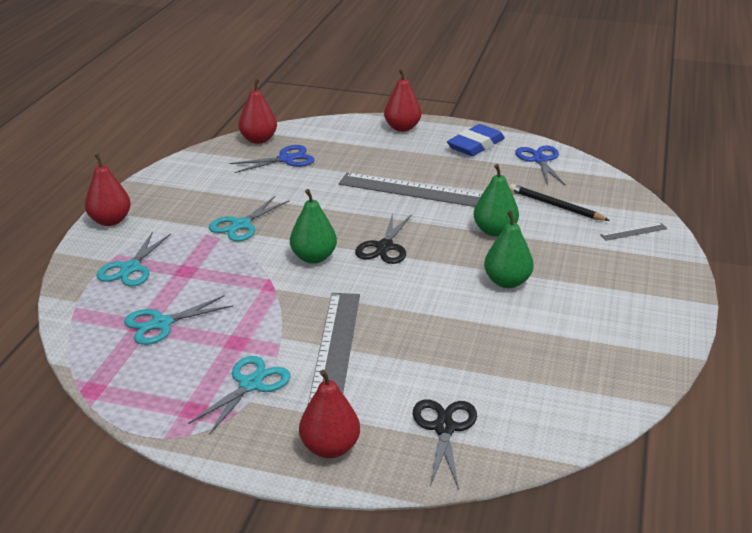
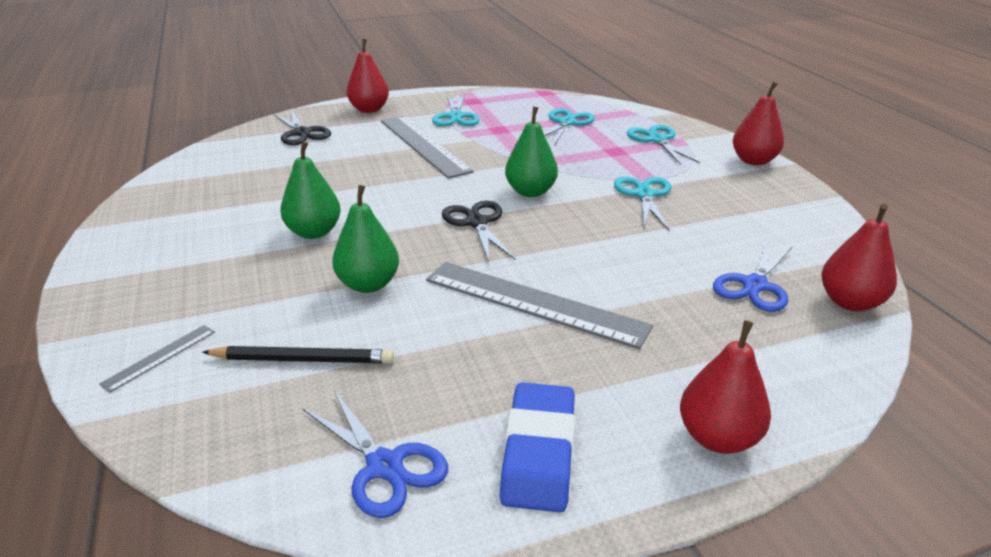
camera: 145 degrees right, 0 degrees up
(411, 190) = (534, 303): grey ruler -> grey ruler turned 45 degrees clockwise

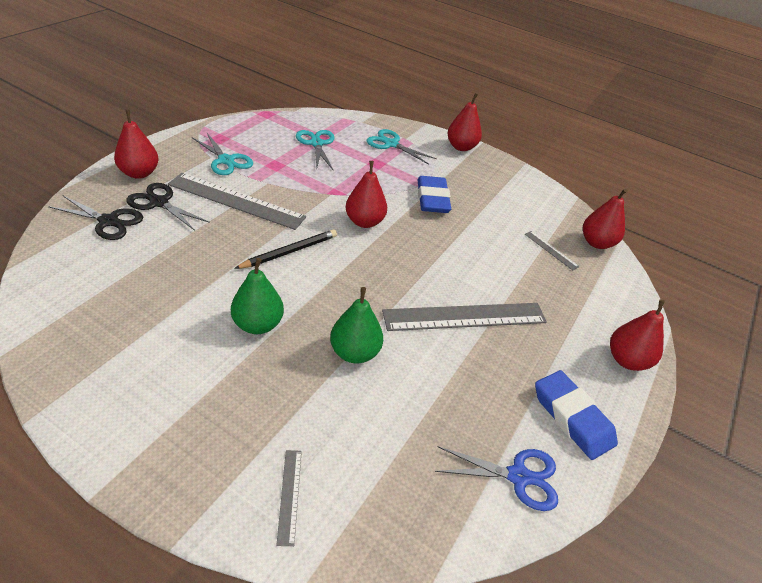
camera: 45 degrees left, 10 degrees up
(302, 360) = (388, 436): black pencil -> black pencil (289, 252)
(476, 222) = (361, 265): black scissors -> black scissors (159, 203)
(530, 192) = (364, 222): green pear -> red pear
(644, 195) = (432, 199): turquoise scissors -> blue eraser
(755, 285) = (551, 250): blue scissors -> grey ruler

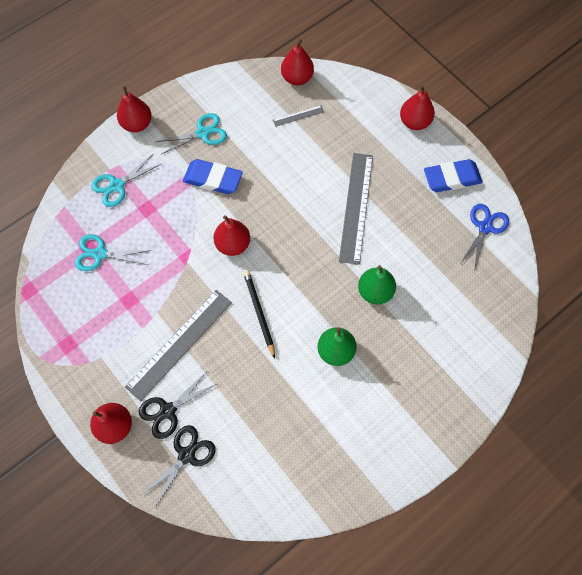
camera: 65 degrees left, 25 degrees up
(226, 160) = (111, 343): turquoise scissors -> turquoise scissors (203, 133)
(289, 495) = (474, 356): grey ruler -> none

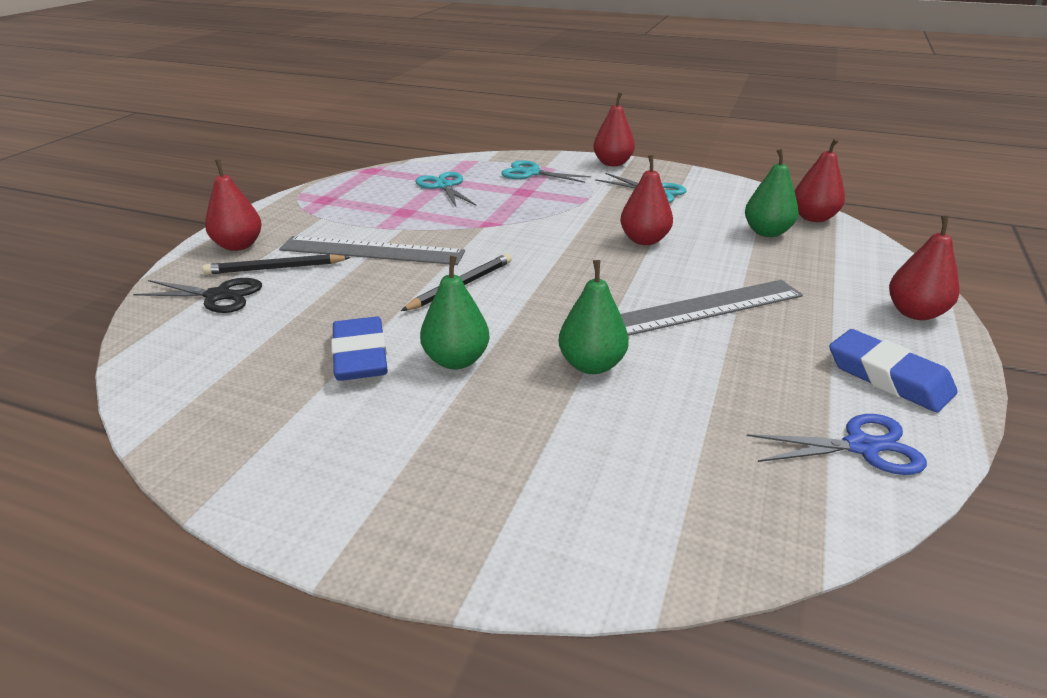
camera: 60 degrees right, 35 degrees down
(167, 411) = (275, 268): black scissors -> black pencil
(213, 179) = (605, 211): blue eraser -> blue eraser (360, 356)
(233, 244) = (537, 244): red pear -> red pear (644, 240)
(298, 115) = (767, 232): grey ruler -> green pear

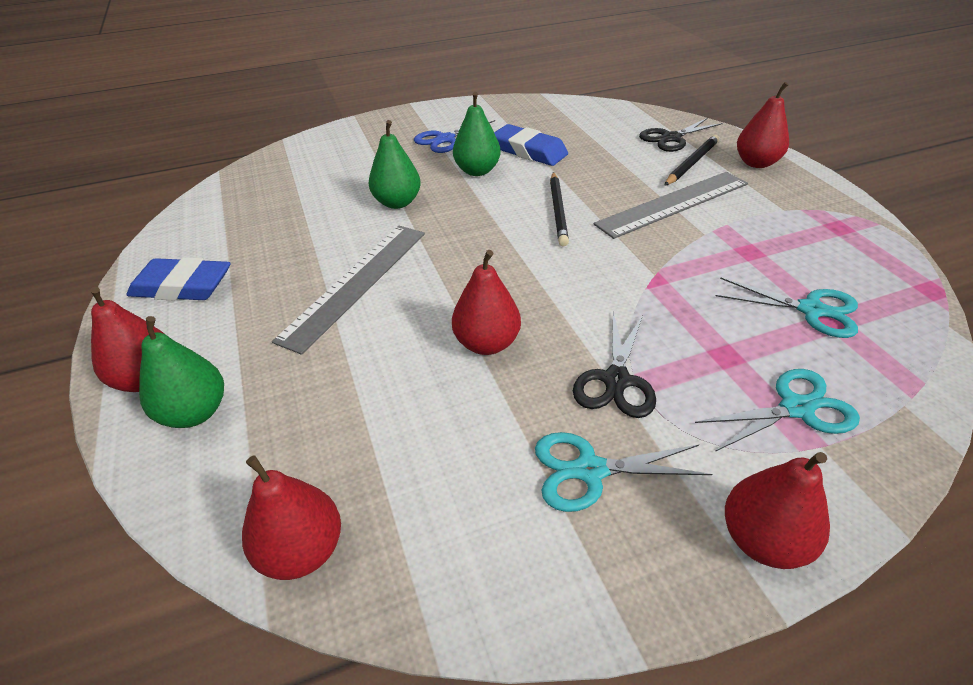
camera: 140 degrees right, 10 degrees up
(594, 204) = (616, 381): none -> black scissors
(767, 232) = (357, 452): green pear -> green pear (195, 412)
(862, 446) = (202, 229): blue scissors -> blue scissors (445, 139)

